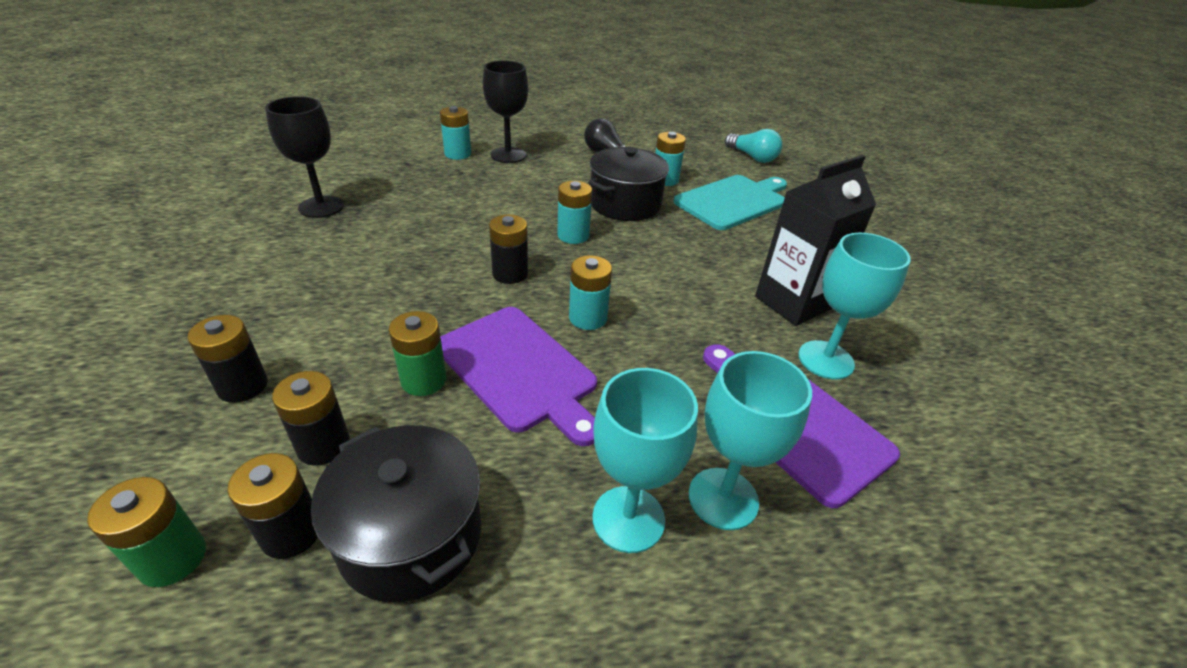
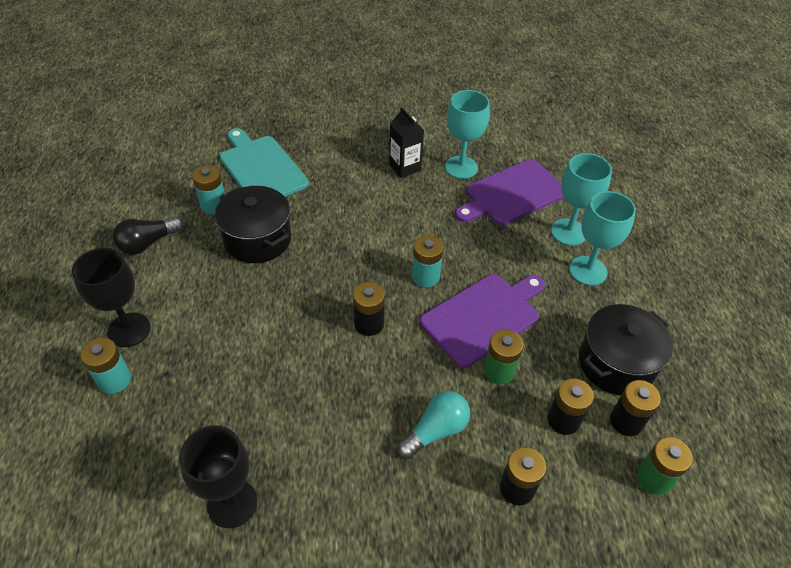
camera: 85 degrees left, 10 degrees up
(573, 235) = (310, 279): turquoise battery -> none
(752, 157) = (177, 138): turquoise light bulb -> turquoise light bulb (435, 431)
(793, 302) = (405, 167): black carton -> black carton, size x0.64

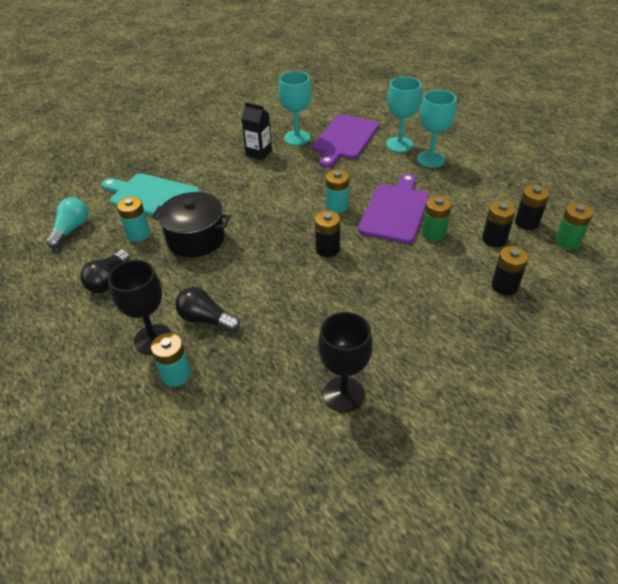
camera: 30 degrees left, 5 degrees down
(189, 336) = (206, 319): none -> black light bulb
(435, 431) = (429, 283): turquoise light bulb -> turquoise light bulb (71, 229)
(616, 363) = (493, 197): black pot -> none

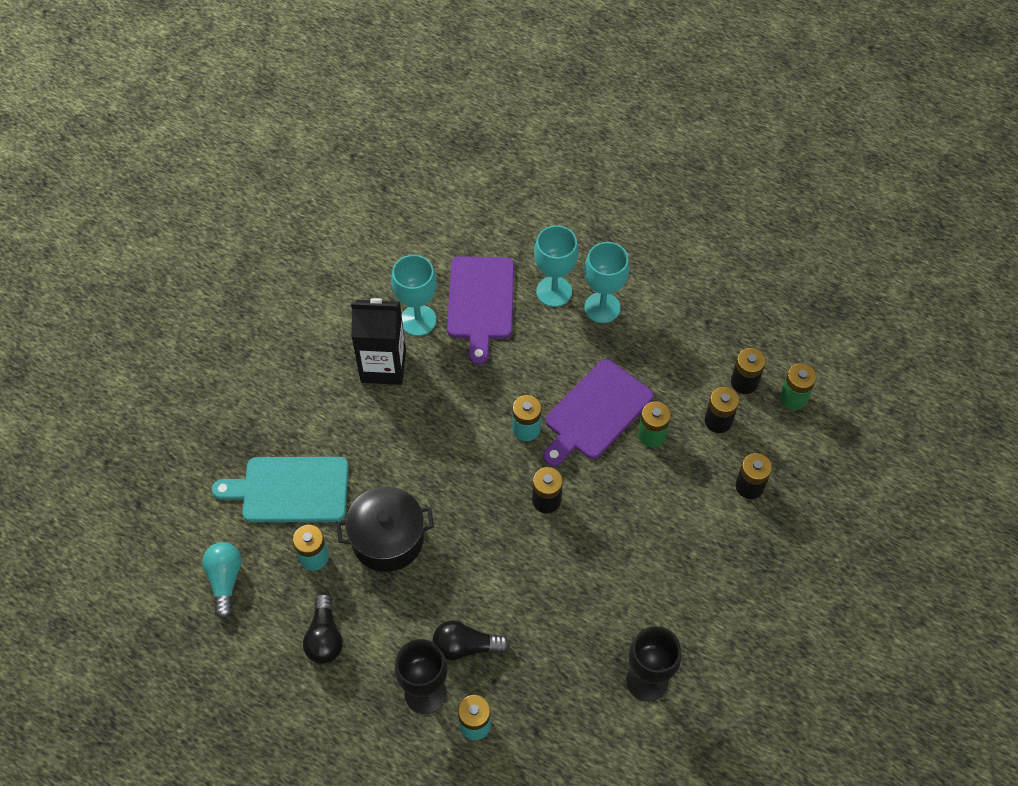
camera: 25 degrees left, 15 degrees up
(259, 153) = (383, 366): black carton -> black carton, size x1.57
(395, 211) = (596, 412): purple cutting board -> purple cutting board turned 135 degrees counterclockwise

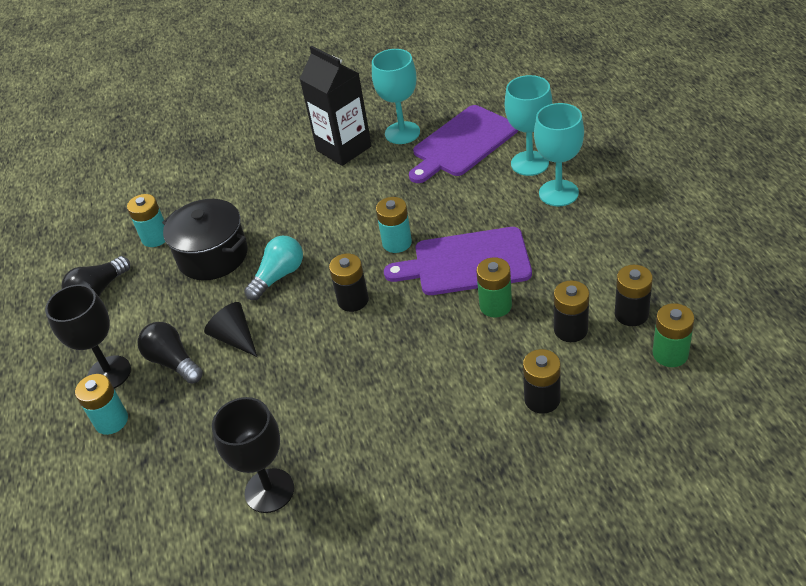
camera: 50 degrees right, 15 degrees down
(225, 580) = (91, 218): turquoise light bulb -> turquoise light bulb (279, 276)
(290, 490) = (193, 189): turquoise cutting board -> none
(491, 593) = (235, 338): none -> black cone

